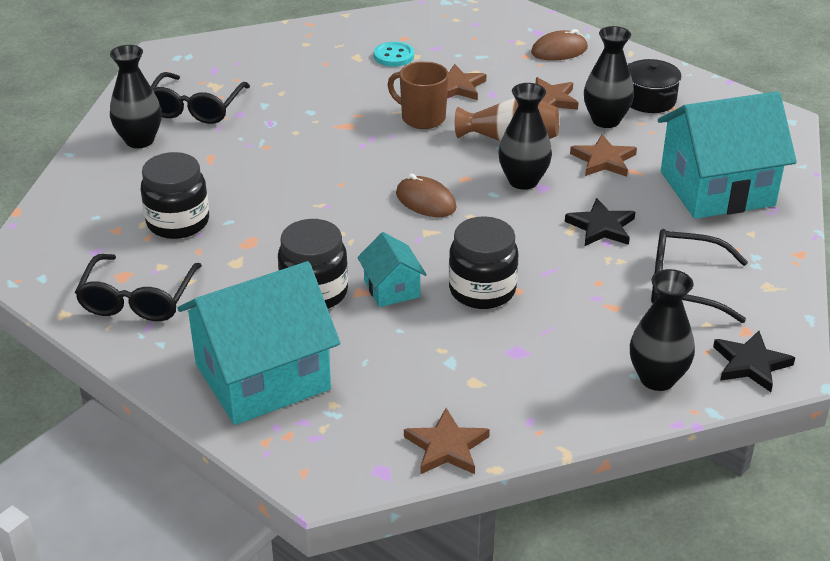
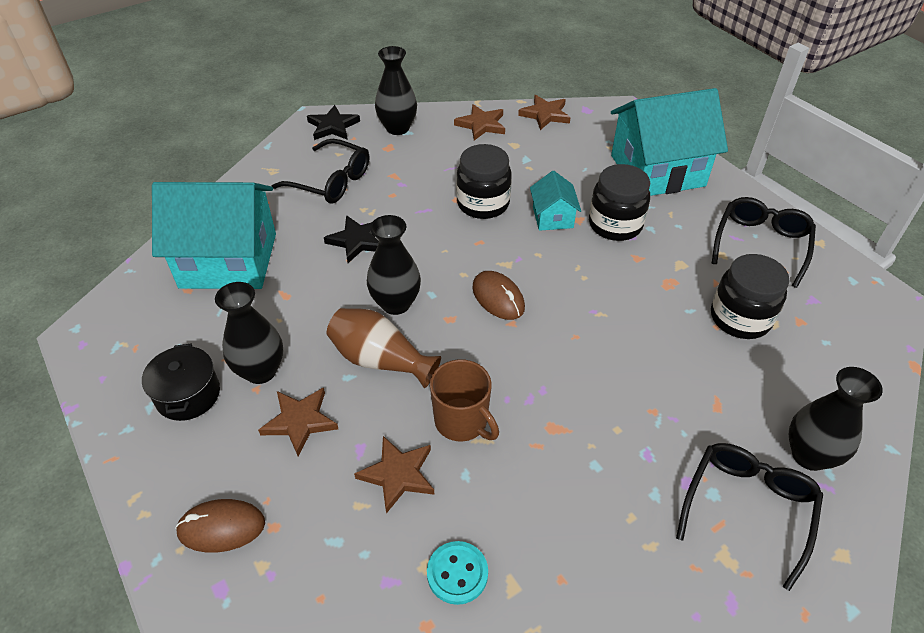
camera: 165 degrees left, 10 degrees up
(603, 160) = (303, 314): brown star -> brown star (481, 125)

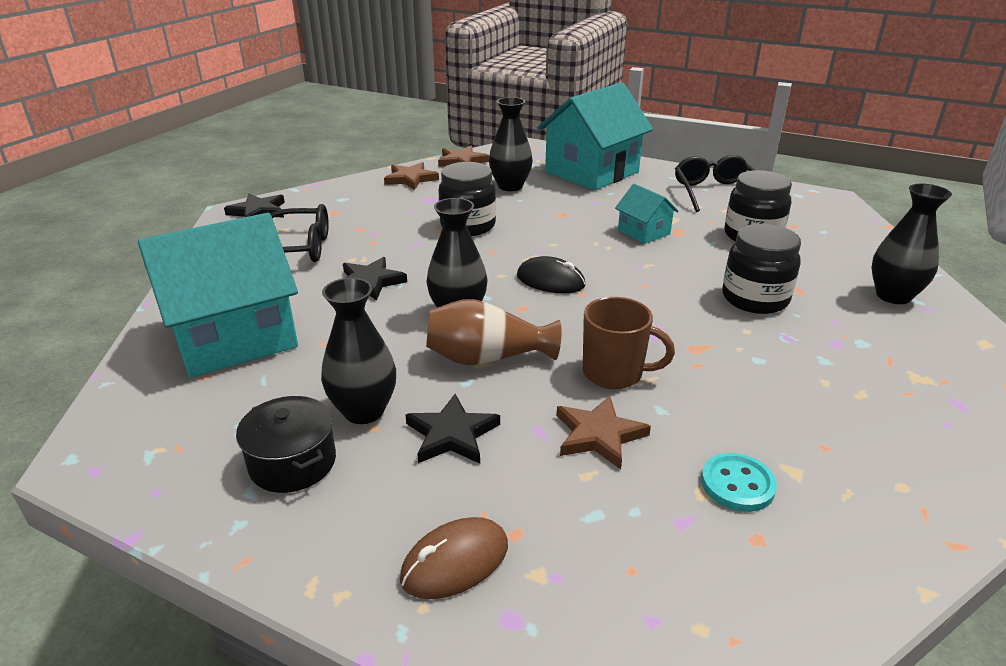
camera: 30 degrees left, 15 degrees down
(300, 421) = (452, 434): brown star -> black star
(397, 128) = (330, 198): black vase -> black vase (510, 186)
(498, 298) = (550, 281): brown mouse -> black mouse
(552, 217) = (539, 218): turquoise house -> turquoise house (643, 232)
(615, 225) = (596, 210): black jar -> black jar (754, 299)
(748, 508) = (894, 341): black glasses -> none

